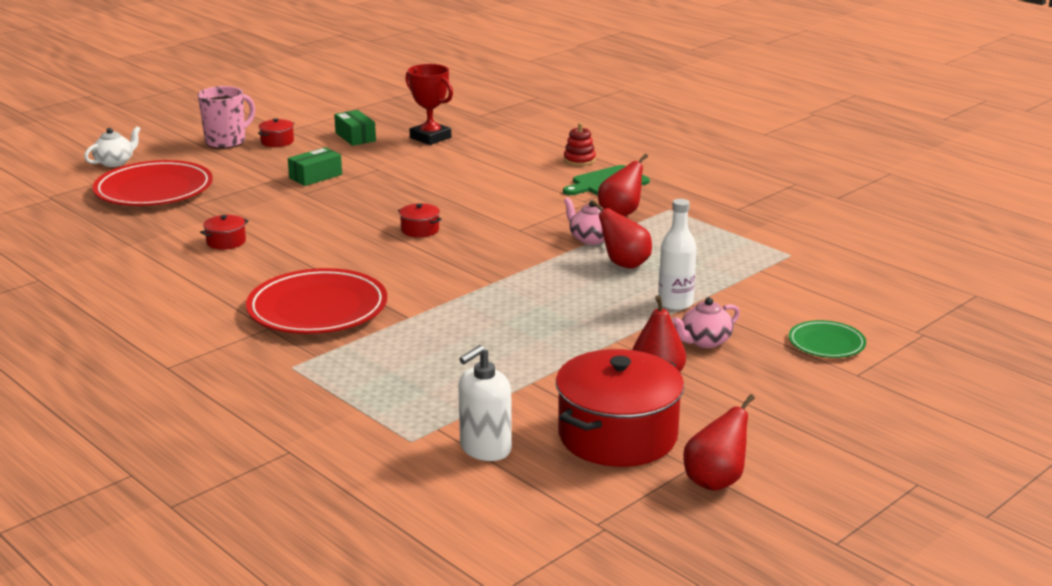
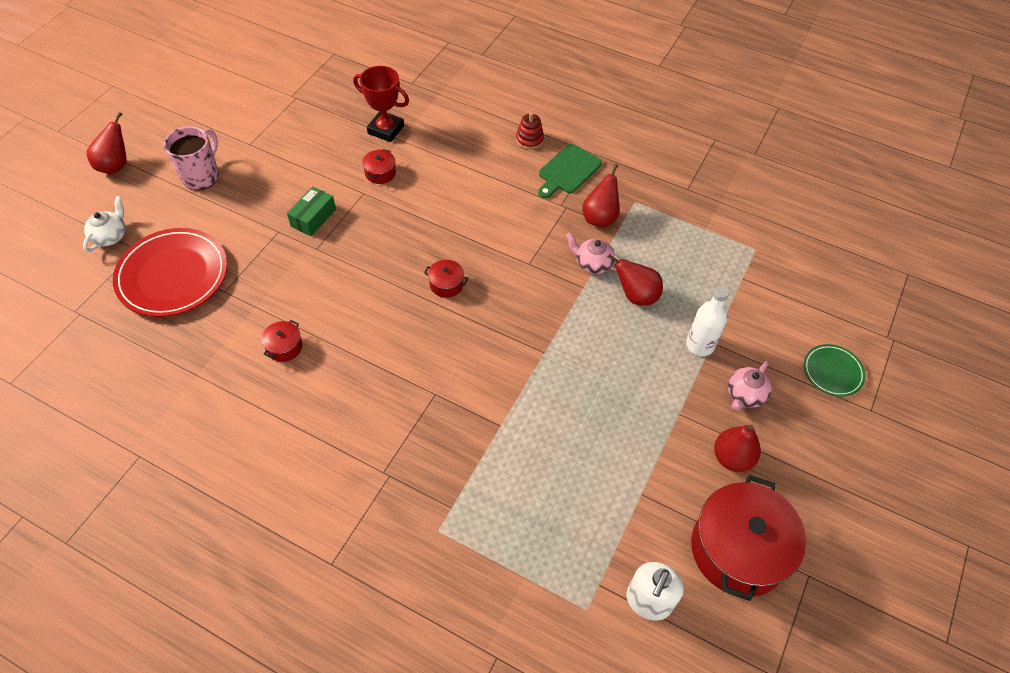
camera: 20 degrees left, 30 degrees up
(277, 141) = (249, 165): red pot -> red pot (380, 173)
(317, 308) = (417, 433): red plate -> none
(355, 137) = (318, 142): green box -> none
(715, 481) = (834, 589): red pear -> red pear (115, 166)

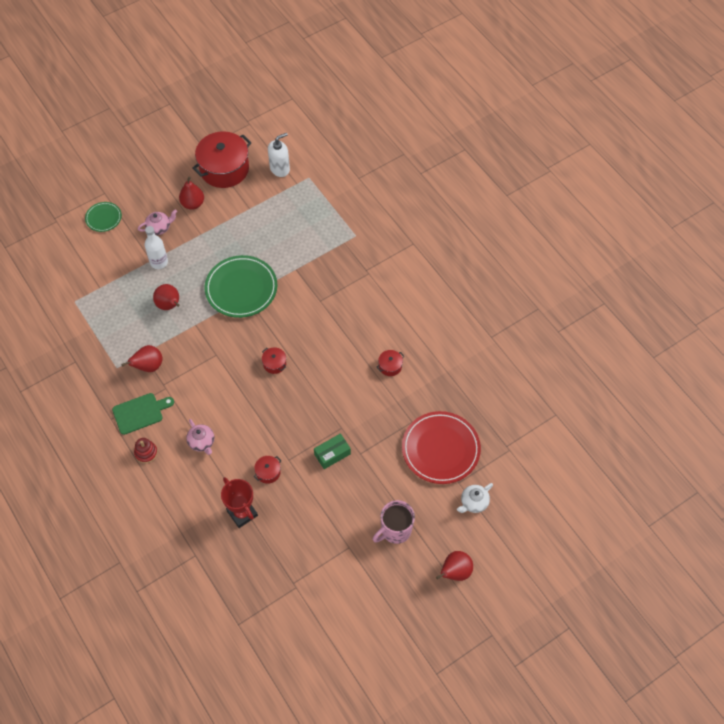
camera: 150 degrees left, 5 degrees up
(559, 360) = (241, 288): none -> green plate
(593, 264) = (178, 337): pink teapot -> pink teapot (202, 442)

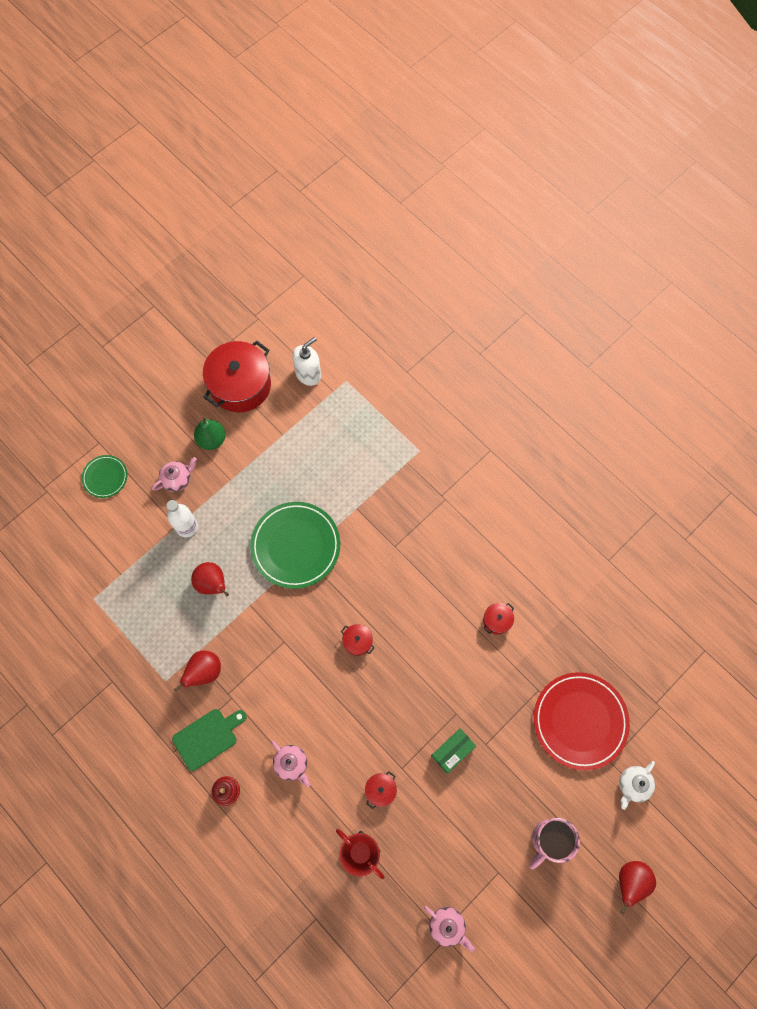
camera: 10 degrees left, 10 degrees up
(193, 204) = (212, 440): red pear -> green pear
(299, 578) = (447, 925): none -> pink teapot

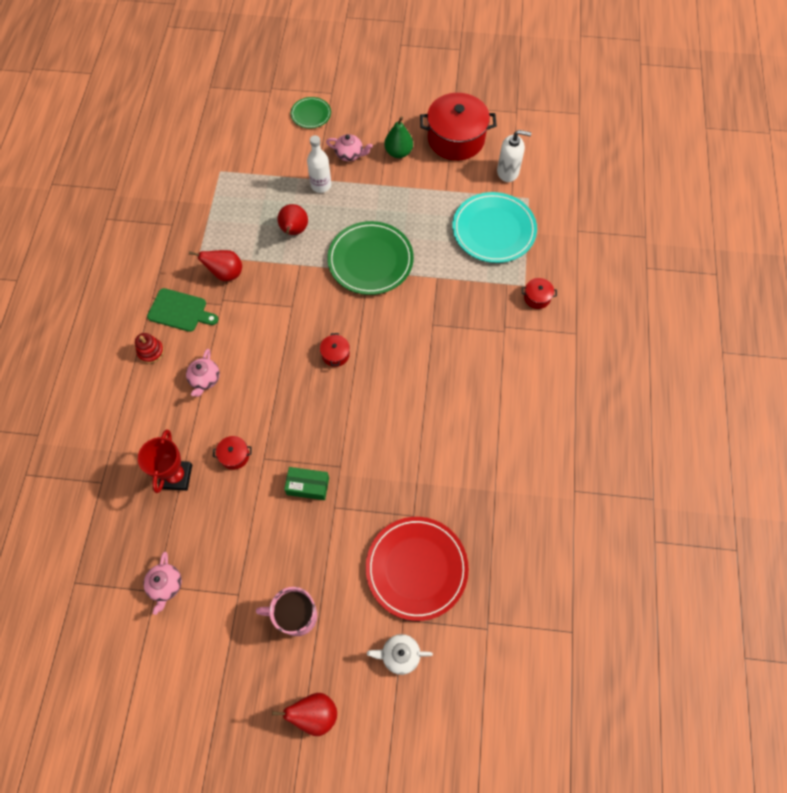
camera: 50 degrees right, 5 degrees down
(351, 431) = (493, 230): none -> turquoise plate
(497, 620) = (442, 441): red pot -> red pot (537, 297)

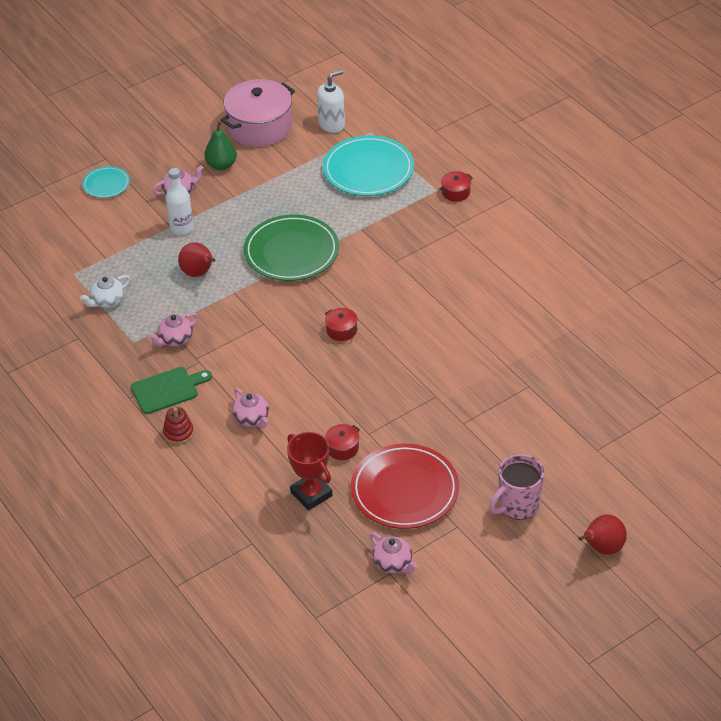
camera: 40 degrees left, 20 degrees down
(226, 273) = (175, 339): red pear -> pink teapot
(308, 486) = (426, 425): green box -> none
(311, 114) = (106, 184): green plate -> turquoise plate
(400, 655) = (619, 471): white teapot -> white teapot (107, 301)
(416, 568) = (570, 414): red plate -> red plate (404, 490)
(456, 139) = (260, 127): red pot -> pink pot

